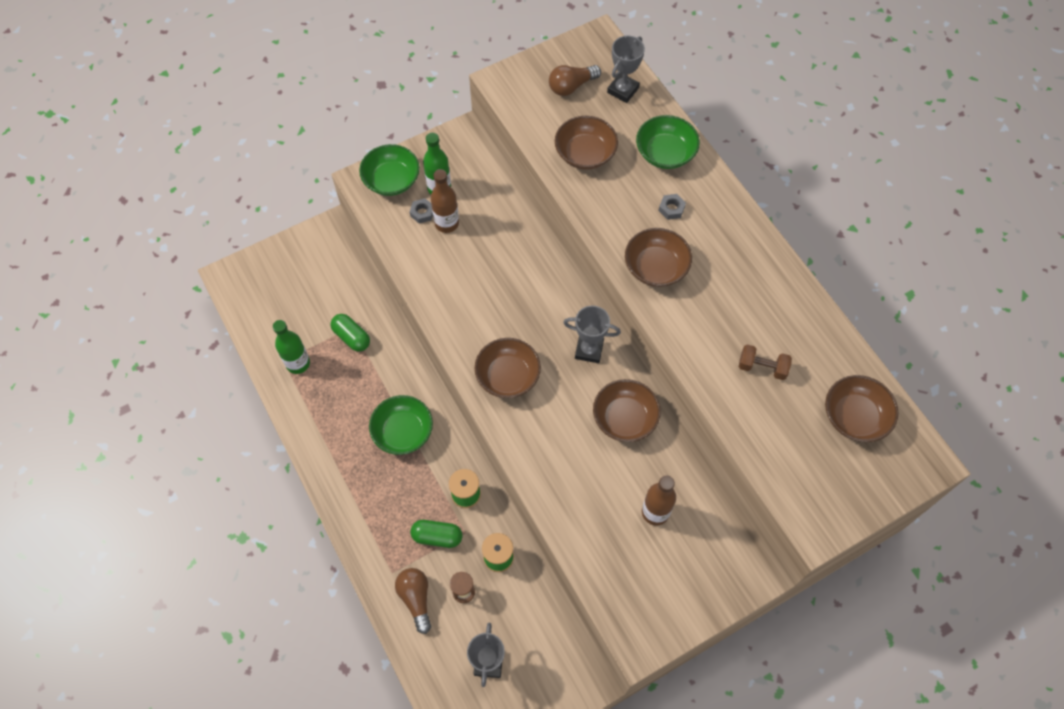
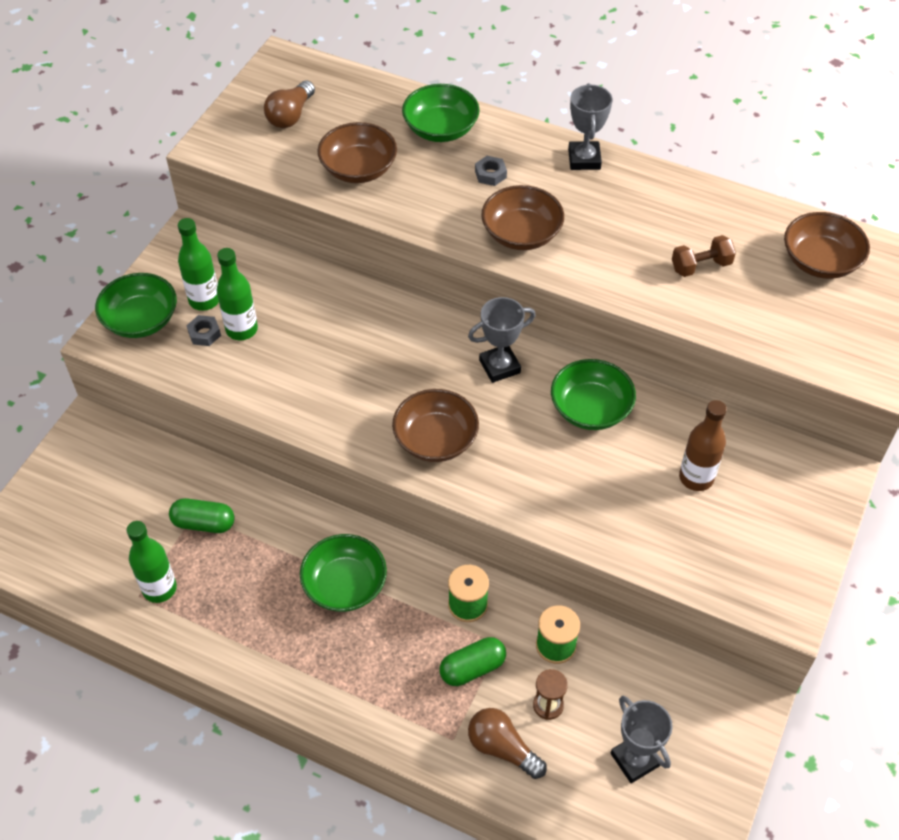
camera: 35 degrees left, 10 degrees down
(447, 223) = (242, 329): brown bottle -> green bottle
(623, 90) = (348, 94): grey trophy -> grey trophy (584, 159)
(624, 418) = (590, 409): brown bowl -> green bowl

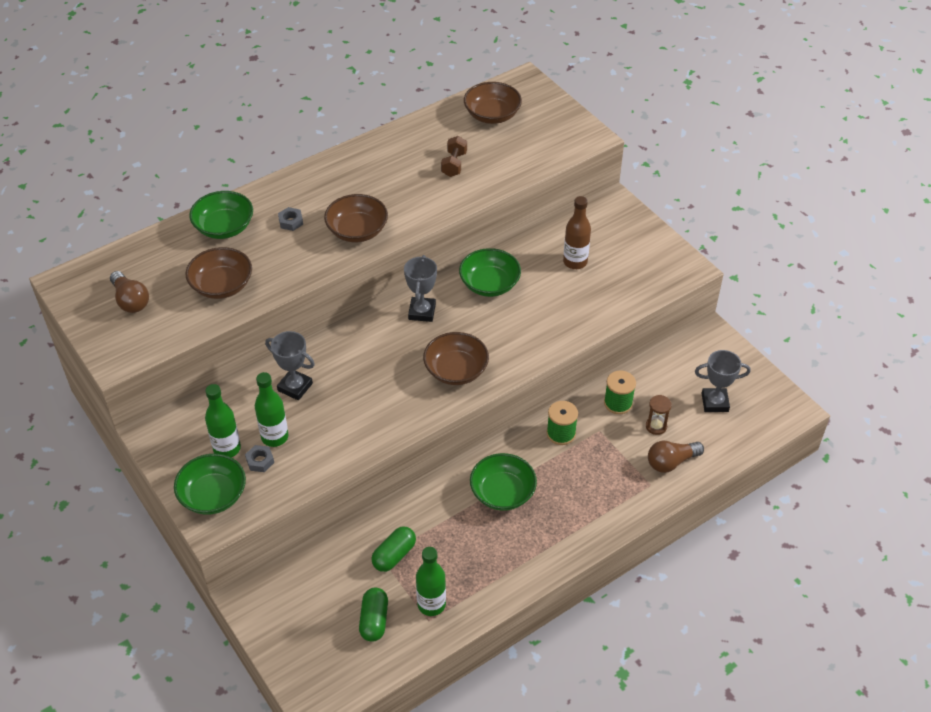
camera: 60 degrees left, 5 degrees down
(472, 668) = (608, 452): green capsule -> green capsule (374, 620)
(584, 159) = (319, 172): grey trophy -> grey trophy (295, 387)

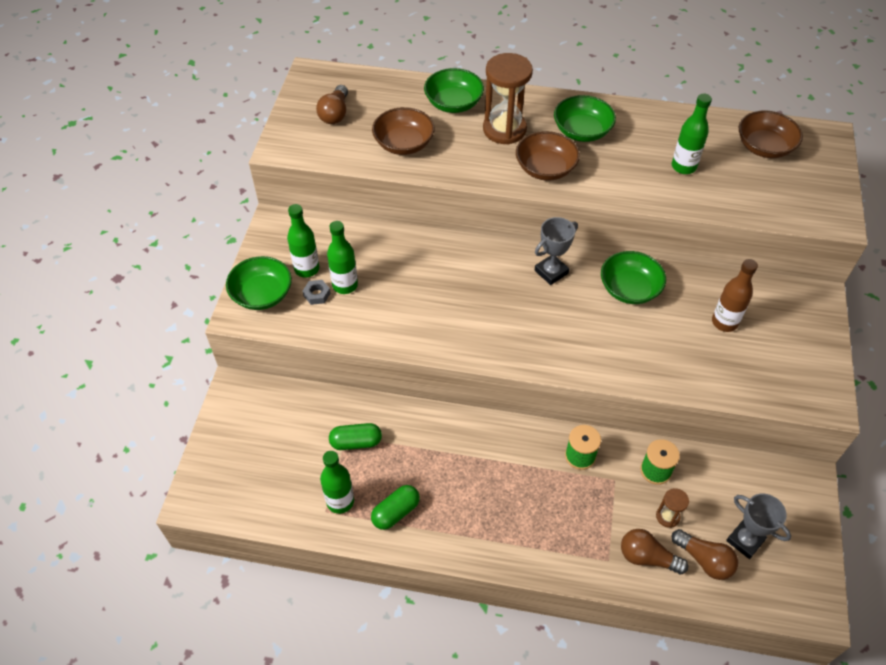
camera: 45 degrees right, 5 degrees up
(291, 222) = (504, 129): grey nut -> brown hourglass
(295, 387) = (398, 260): grey trophy -> none
(374, 620) = (291, 477): green capsule -> green capsule (396, 512)
(454, 164) = (683, 167): brown dumbbell -> green bottle
(456, 370) = (526, 336): brown bowl -> none
(502, 493) = (483, 463): green bowl -> green bowl (582, 131)
(704, 434) = (704, 560): none -> brown light bulb

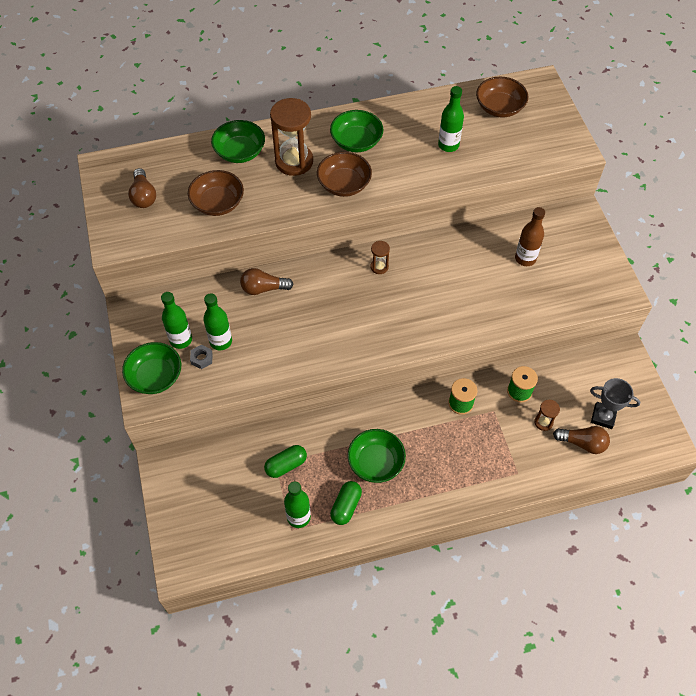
camera: 25 degrees left, 5 degrees up
(551, 272) = (379, 267): grey trophy -> brown hourglass
(629, 289) = (444, 258): green bowl -> green bowl (376, 462)
(647, 557) = (543, 459): brown light bulb -> brown light bulb (263, 288)

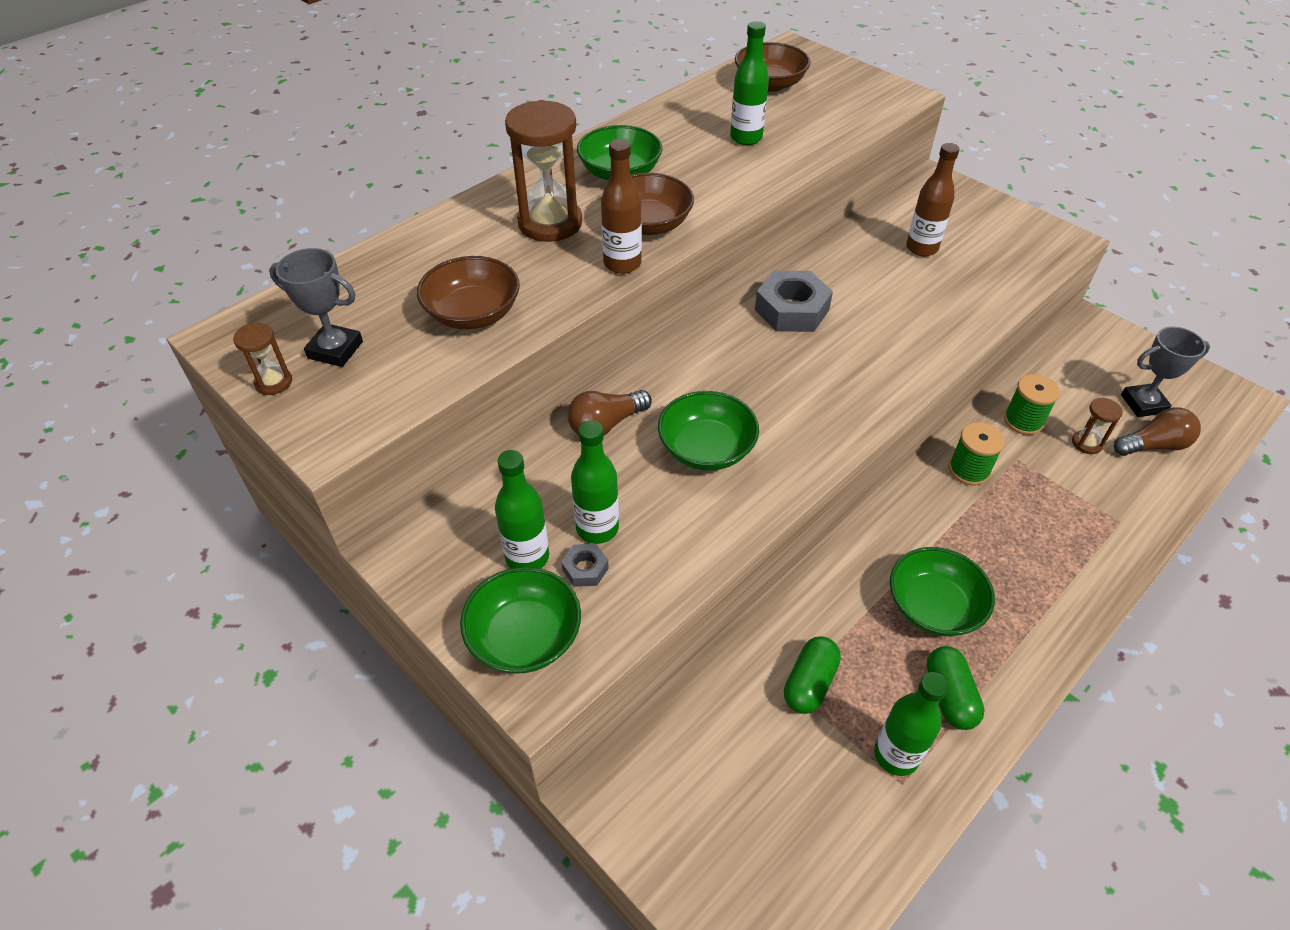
camera: 30 degrees left, 10 degrees down
(143, 196) = (335, 350): brown light bulb -> grey trophy
(240, 152) = (456, 240): green bowl -> green bowl (706, 449)
(311, 205) = (622, 264): none -> brown bottle
(379, 267) = (749, 329): brown hourglass -> brown hourglass (274, 382)
(412, 265) = (791, 310): none -> grey nut

